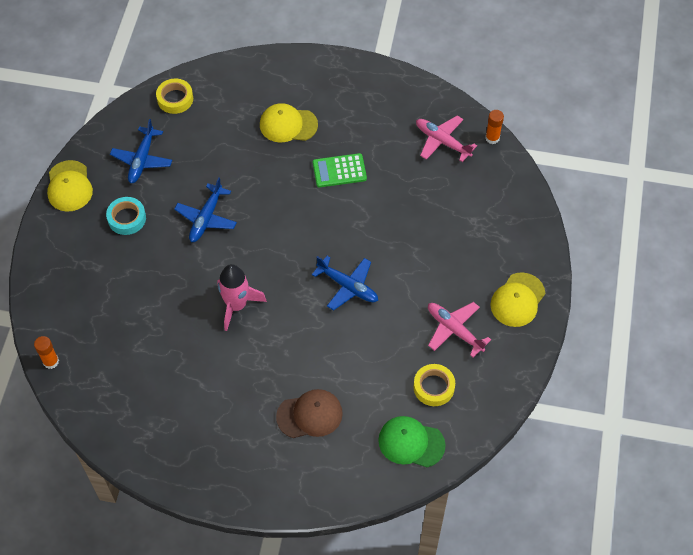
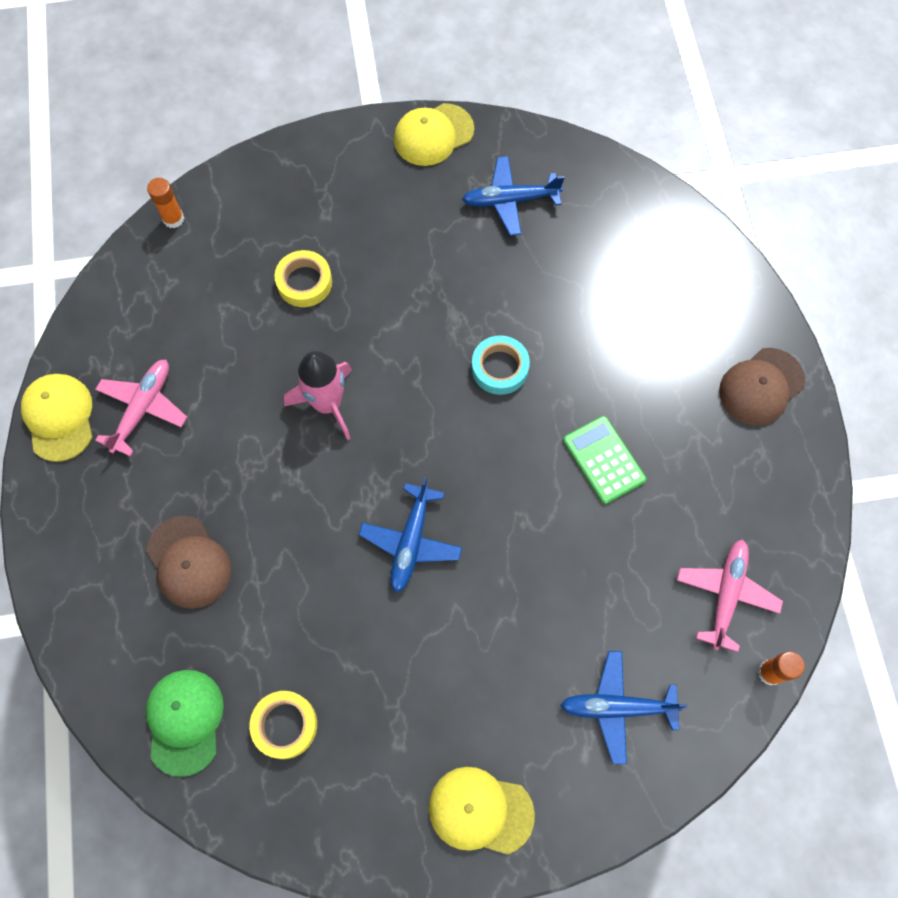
camera: 70 degrees right, 10 degrees up
(127, 218) = (411, 219): turquoise tape -> turquoise tape (499, 368)
(175, 99) = (627, 201): yellow tape -> yellow tape (304, 282)
(206, 218) = (450, 313): blue plane -> blue plane (617, 707)
(288, 125) = (652, 360): yellow cap -> yellow cap (59, 417)
(329, 79) = (761, 386): none -> brown cap
(454, 330) = (391, 725): pink plane -> pink plane (143, 408)

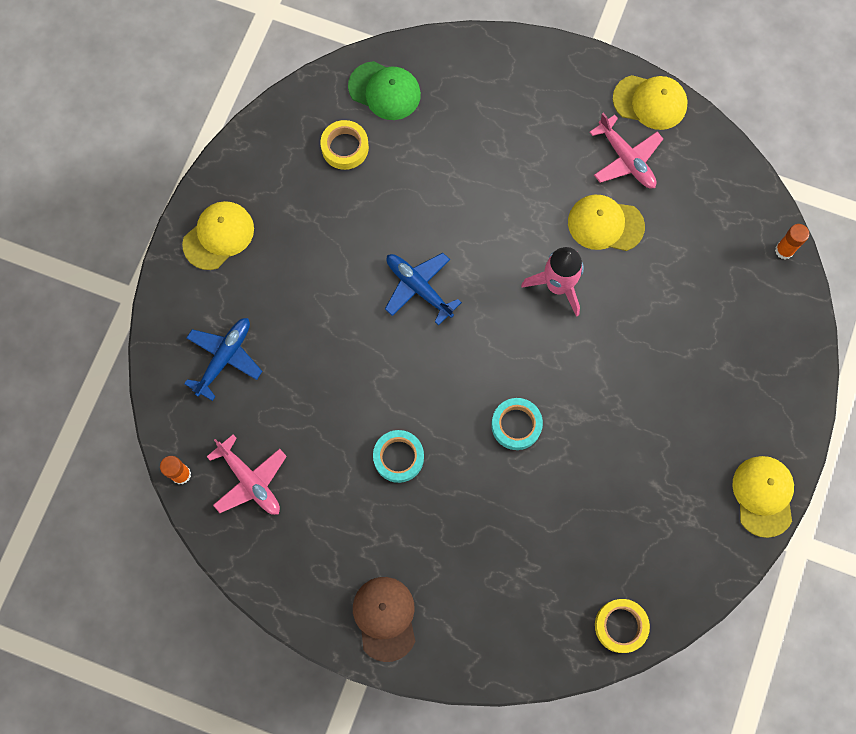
camera: 120 degrees right, 5 degrees up
(189, 562) = (490, 139): brown cap -> none
(232, 392) = (605, 224): none -> yellow cap
(304, 282) = (672, 320): yellow tape -> yellow tape (620, 626)
(510, 200) = (663, 522): blue plane -> none
(603, 460) = (398, 457): green calculator -> turquoise tape

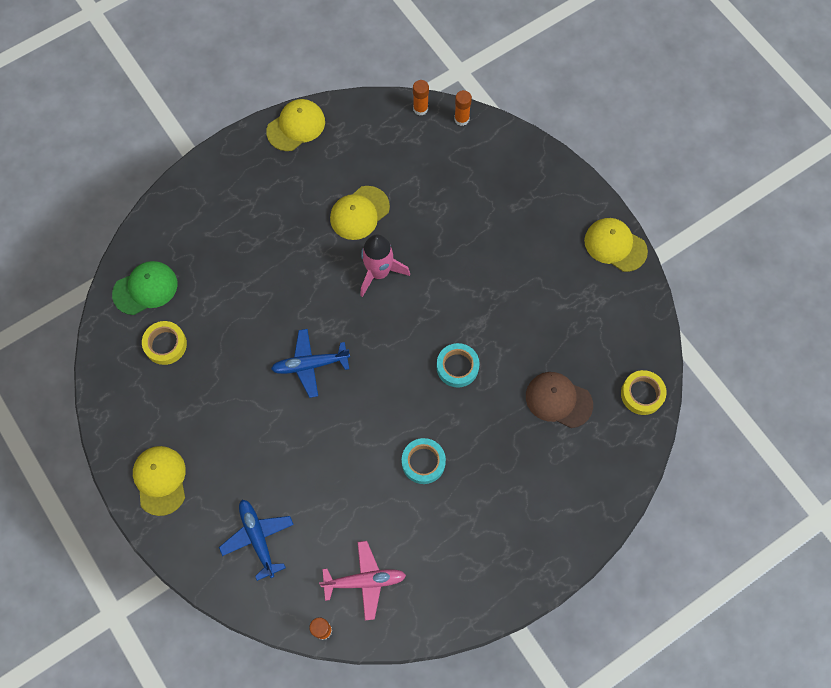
camera: 55 degrees left, 5 degrees down
(385, 618) = (532, 550): brown cap -> brown cap (558, 400)
(626, 159) = (324, 168): pink plane -> none
(763, 203) = (420, 109): none -> orange glue stick

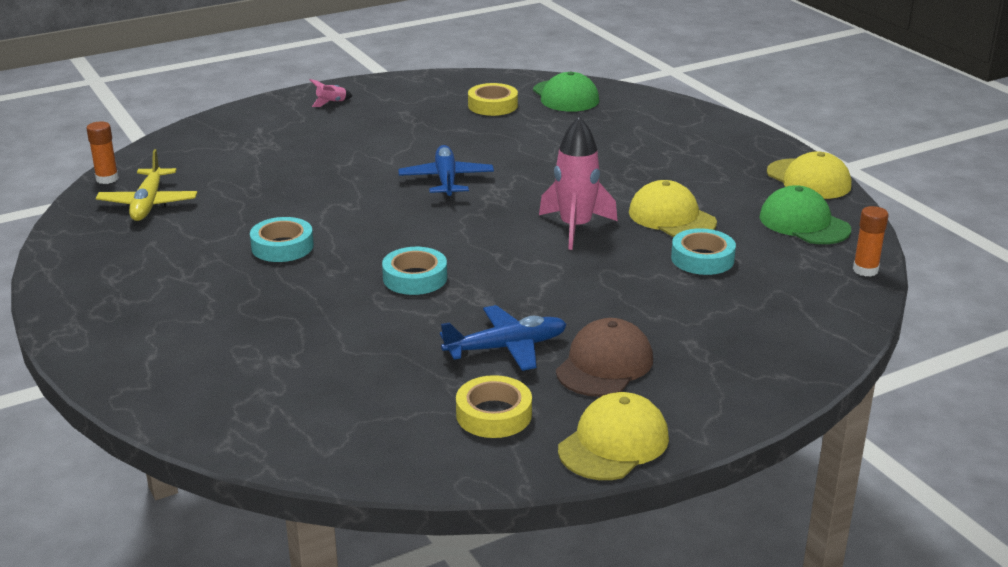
camera: 95 degrees right, 40 degrees down
(160, 480) = (331, 103): yellow cap -> pink rocket
(258, 538) = (238, 147): blue plane -> blue plane (506, 348)
(362, 135) = (804, 223): none -> green cap
(364, 581) = (148, 203): pink plane -> yellow plane
(415, 197) = (702, 259): none -> turquoise tape
(461, 119) = (855, 304): orange glue stick -> none
(558, 400) = (333, 359): brown cap -> brown cap (604, 365)
(642, 394) = (314, 446): yellow tape -> yellow tape (494, 414)

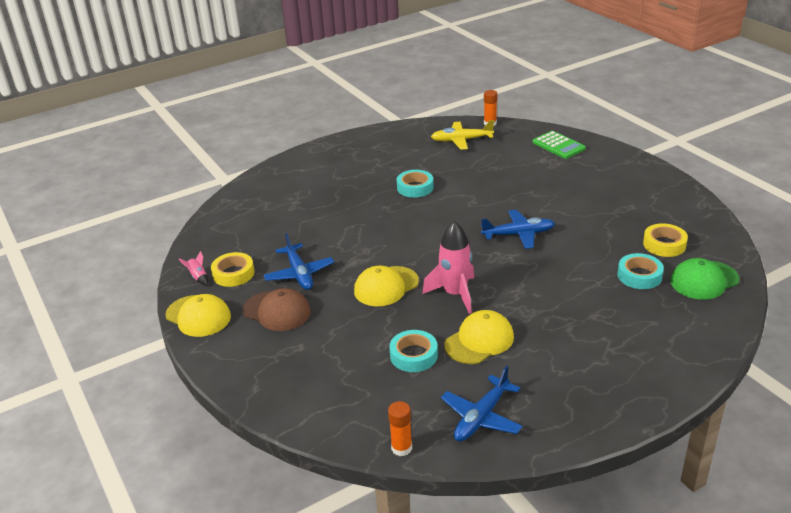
camera: 90 degrees right, 5 degrees up
(218, 137) = (558, 145): none -> green calculator
(331, 103) = (634, 176): pink rocket -> pink rocket (198, 277)
(415, 278) = (380, 235): turquoise tape -> turquoise tape (639, 276)
(804, 223) = (481, 417): green cap -> blue plane
(808, 179) = (572, 427): yellow cap -> yellow cap (386, 286)

